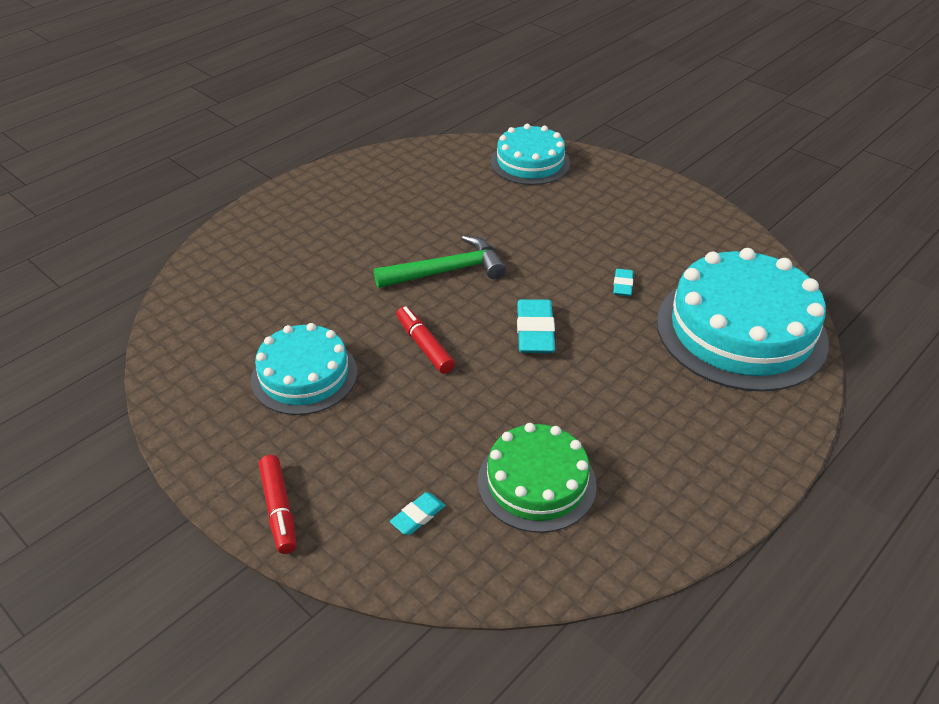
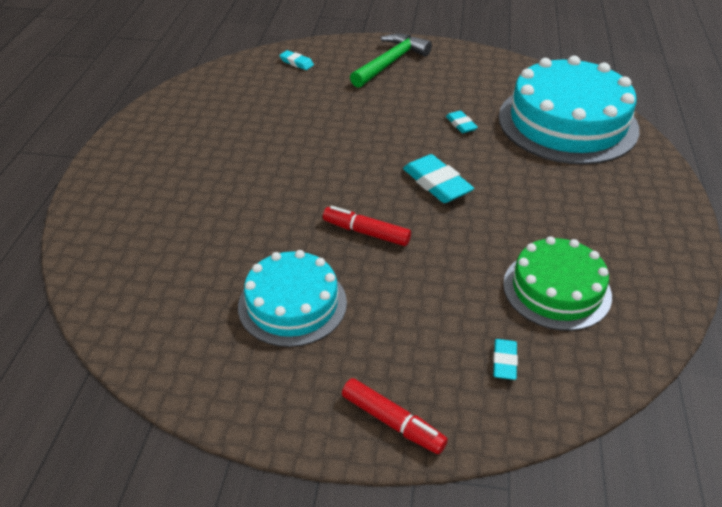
camera: 35 degrees left, 0 degrees up
(447, 271) = (321, 168): green hammer -> green hammer (390, 62)
(530, 162) = (296, 63): turquoise cake -> turquoise eraser

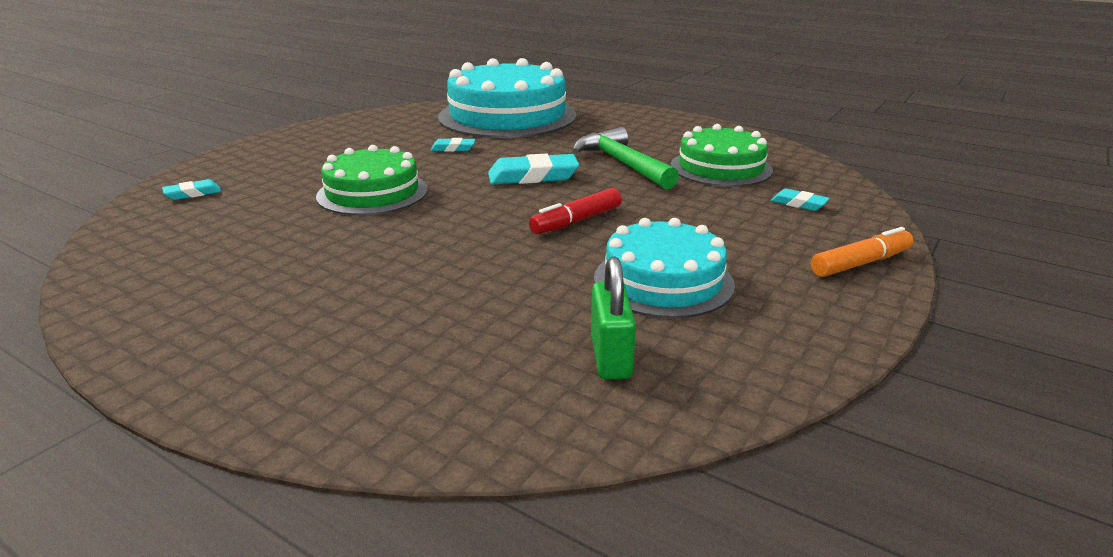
camera: 65 degrees left, 15 degrees down
(179, 304) = (610, 357): none -> green padlock
(347, 124) = (372, 193): none -> green cake
(390, 62) = (291, 152): green hammer -> green hammer (622, 163)
(393, 422) = (860, 263): red marker -> orange marker

